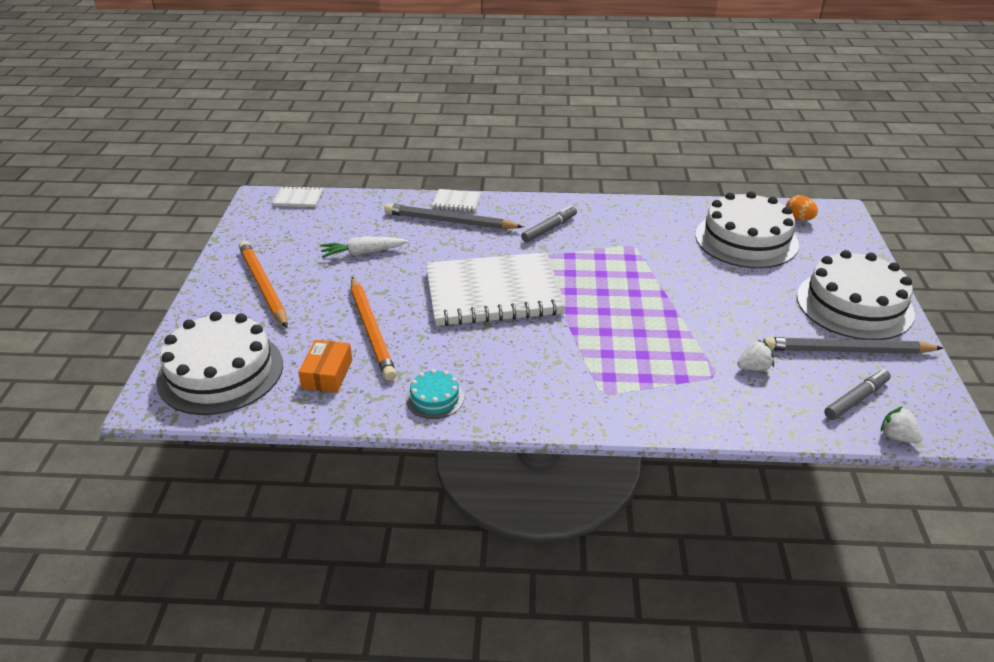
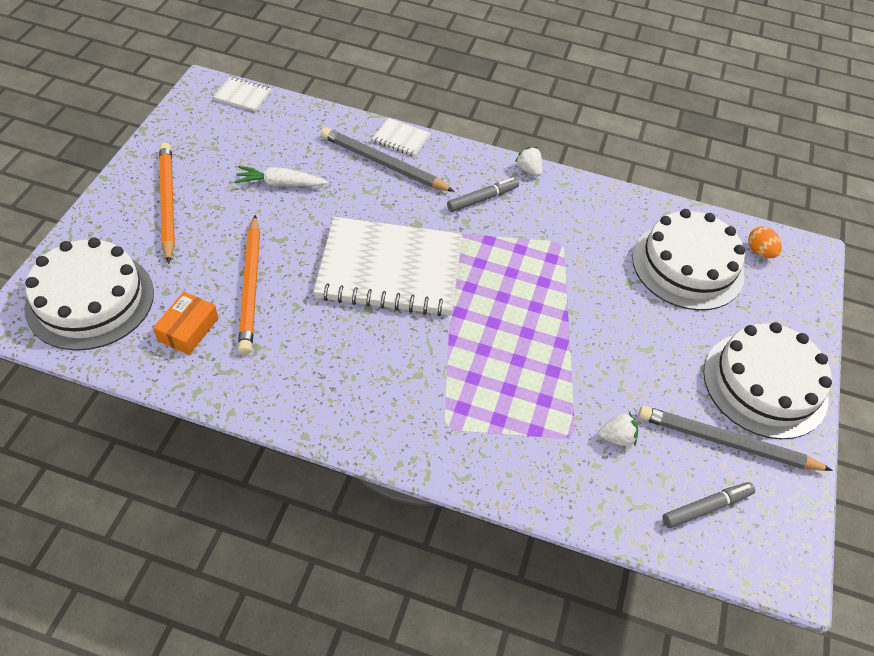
camera: 10 degrees right, 15 degrees up
(435, 398) = (279, 387): turquoise cake -> none
(897, 437) = (726, 567): white strawberry -> white strawberry (528, 170)

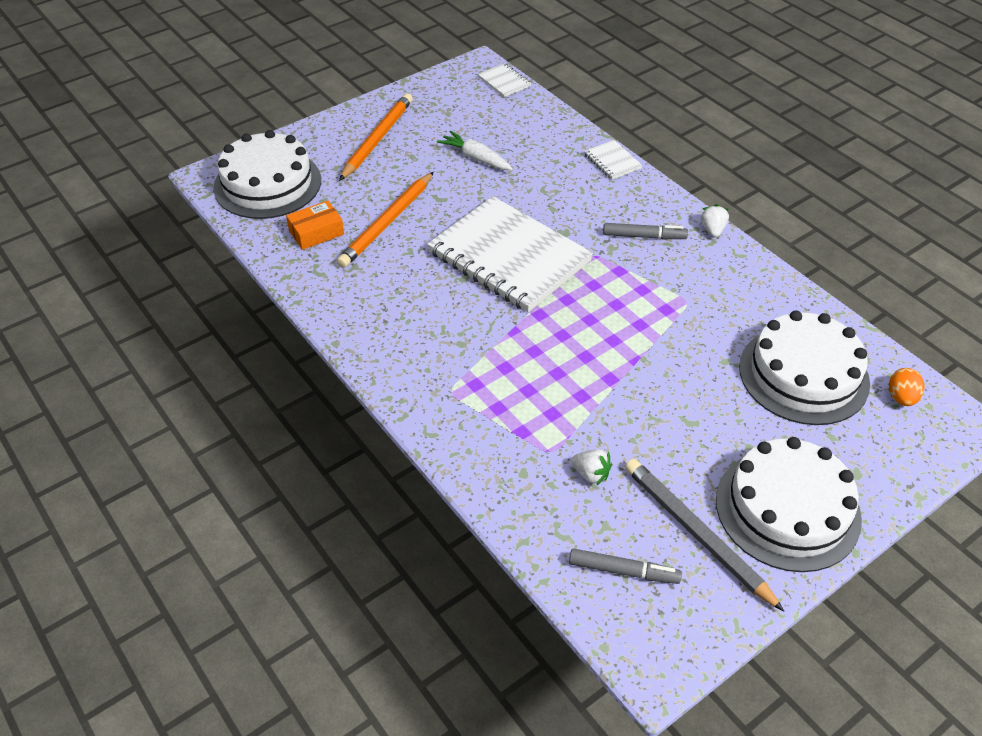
camera: 40 degrees right, 5 degrees down
(383, 164) = (578, 175): grey pencil -> none

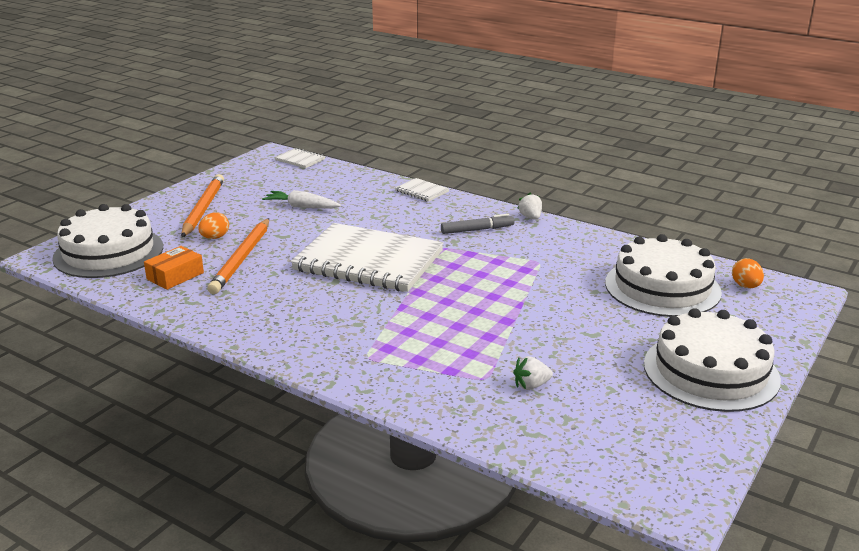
camera: 20 degrees left, 20 degrees down
(373, 185) = (215, 237): none -> orange egg
(591, 474) = (531, 386): white strawberry -> white strawberry turned 150 degrees clockwise
(623, 571) = (604, 445): grey marker -> none
(696, 533) = (648, 404): grey pencil -> none

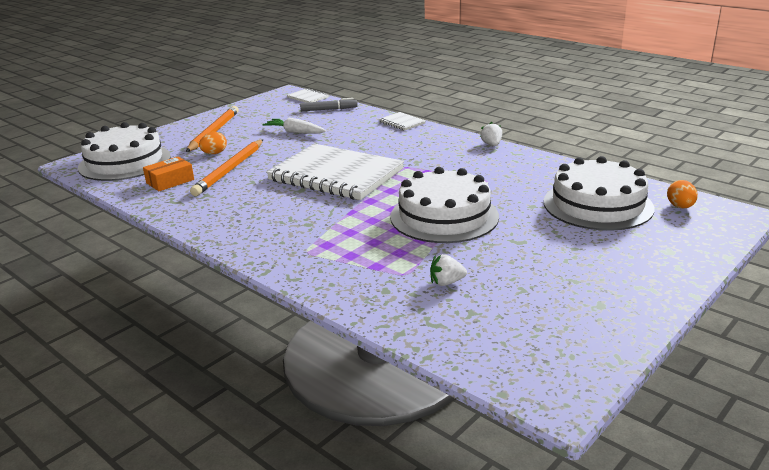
camera: 10 degrees right, 0 degrees up
(477, 230) = (440, 153): grey marker -> grey marker (329, 109)
(710, 371) = (625, 279): white cake -> white cake (444, 216)

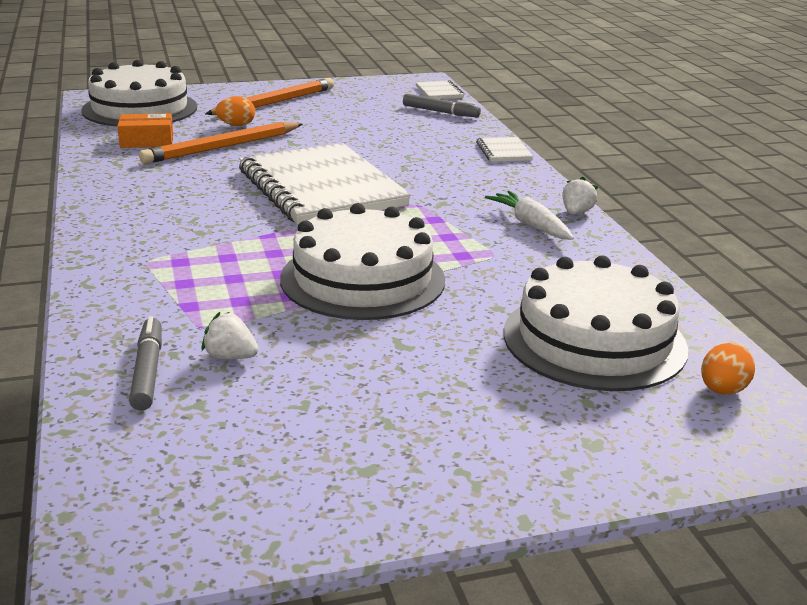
camera: 30 degrees right, 0 degrees up
(295, 132) = (359, 127): white carrot -> white carrot (531, 225)
(416, 308) = (148, 371): none -> grey marker

